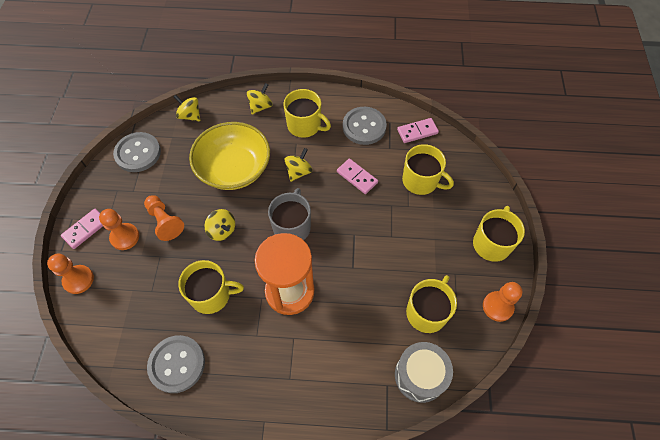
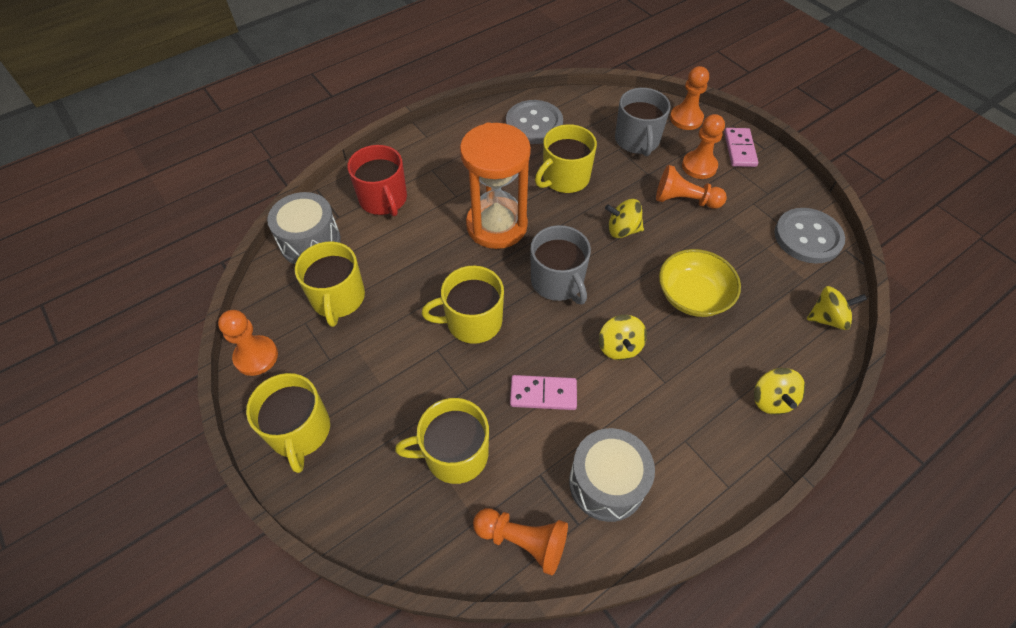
camera: 140 degrees right, 5 degrees down
(132, 288) = (637, 140): none -> grey mug
(234, 168) = (693, 296): yellow bowl -> yellow bowl, size x0.67
(305, 125) = (685, 418): yellow mug -> yellow mug (472, 321)
(344, 376) = (383, 199): none -> red mug
(364, 127) = (607, 483): grey button -> grey drum
(417, 131) = (523, 541): pink domino -> orange pawn

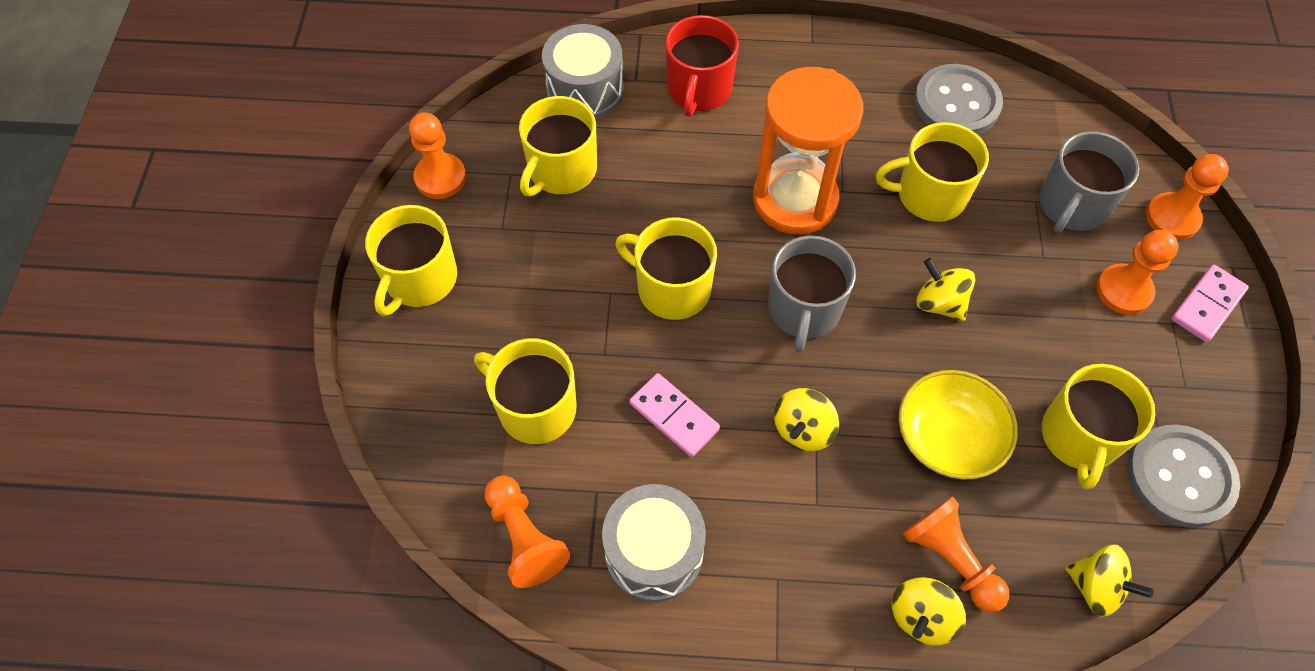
camera: 40 degrees right, 5 degrees up
(684, 200) = (1058, 320): orange pawn -> orange pawn (951, 559)
(749, 250) = (1079, 437): none -> yellow mug

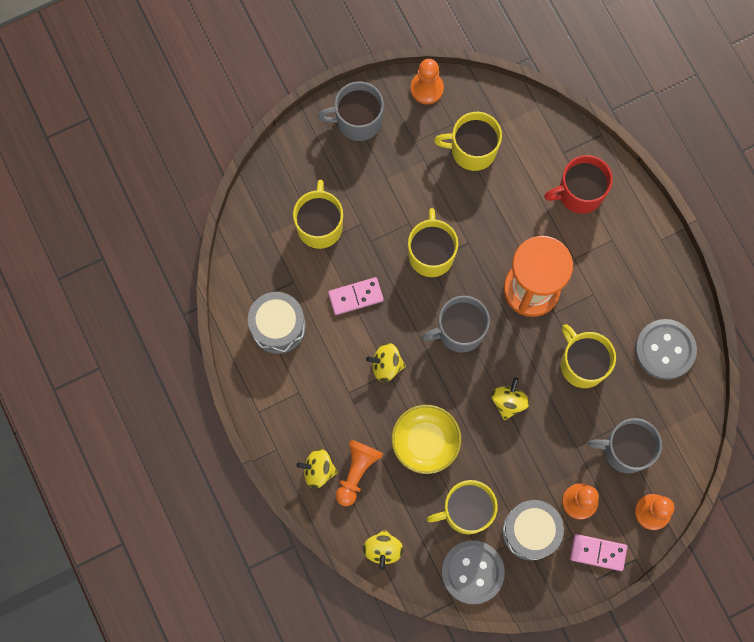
camera: 60 degrees right, 15 degrees up
(420, 279) = (357, 120): yellow mug -> grey mug
(524, 538) = (250, 262): orange pawn -> none
(585, 90) = (537, 128): grey drum -> grey drum (530, 531)
(674, 416) = (355, 297): pink domino -> pink domino turned 60 degrees clockwise

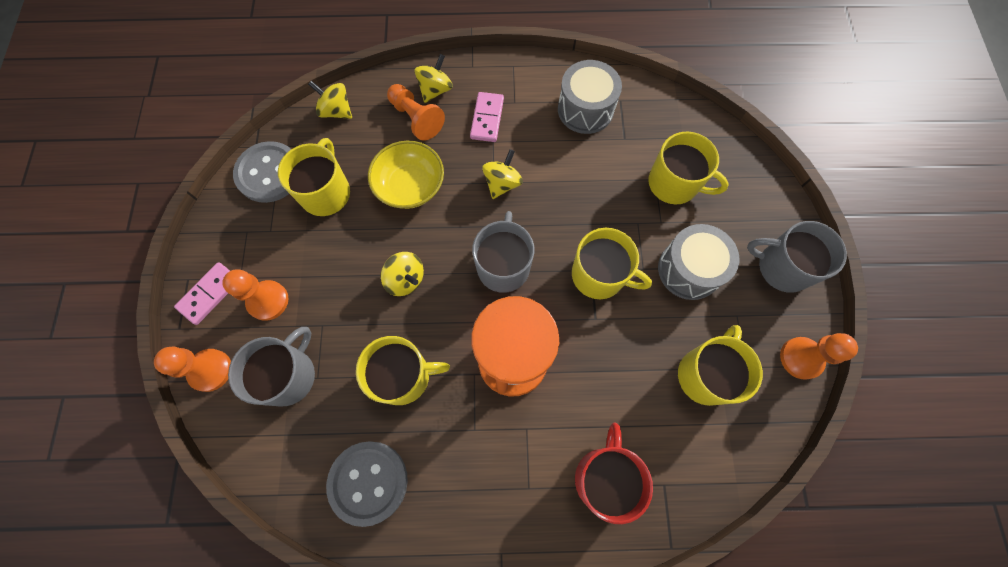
camera: 115 degrees right, 5 degrees down
(355, 297) = (584, 185): pink domino -> pink domino (487, 118)
(357, 120) = (782, 267): grey mug -> grey mug turned 90 degrees counterclockwise
(530, 531) = (270, 240): grey drum -> grey drum (689, 270)

